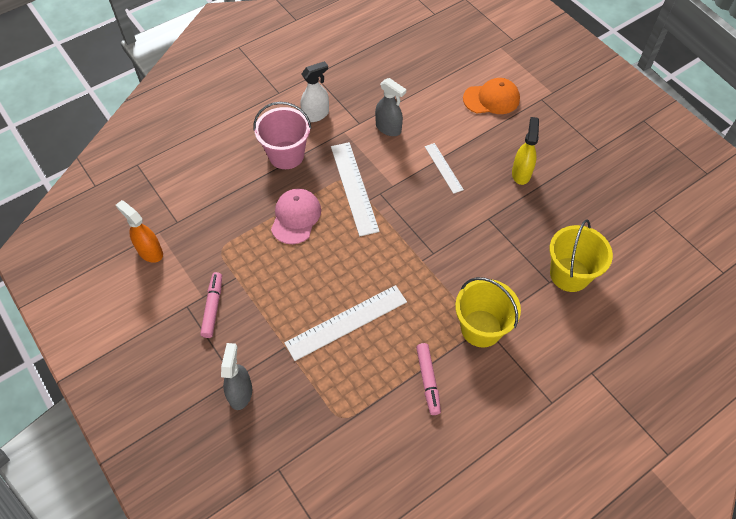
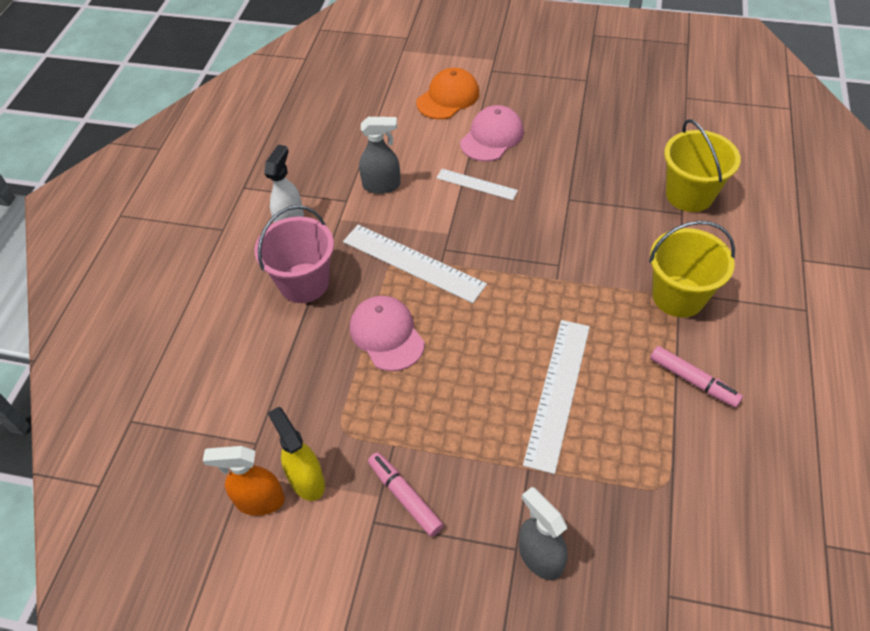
camera: 40 degrees left, 5 degrees down
(488, 144) = (492, 137): none -> pink cap
(521, 173) = (549, 141): yellow spray bottle -> yellow spray bottle (306, 480)

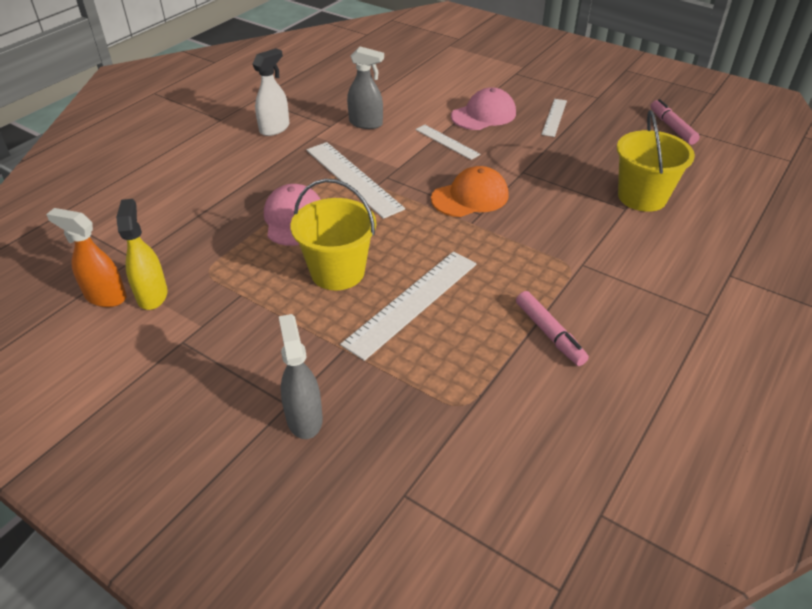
camera: 20 degrees right, 10 degrees down
(304, 283) = (255, 168): pink bucket -> none
(405, 497) = (221, 333): pink marker -> pink marker (672, 127)
(448, 97) = (464, 82): orange cap -> orange cap (470, 197)
(560, 119) = (554, 117): none -> white ruler
(678, 296) = (579, 267): yellow bucket -> yellow bucket (337, 272)

